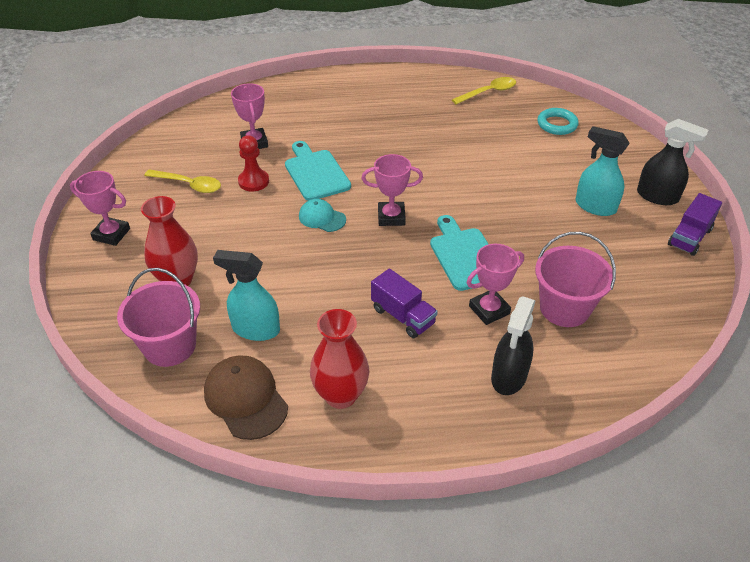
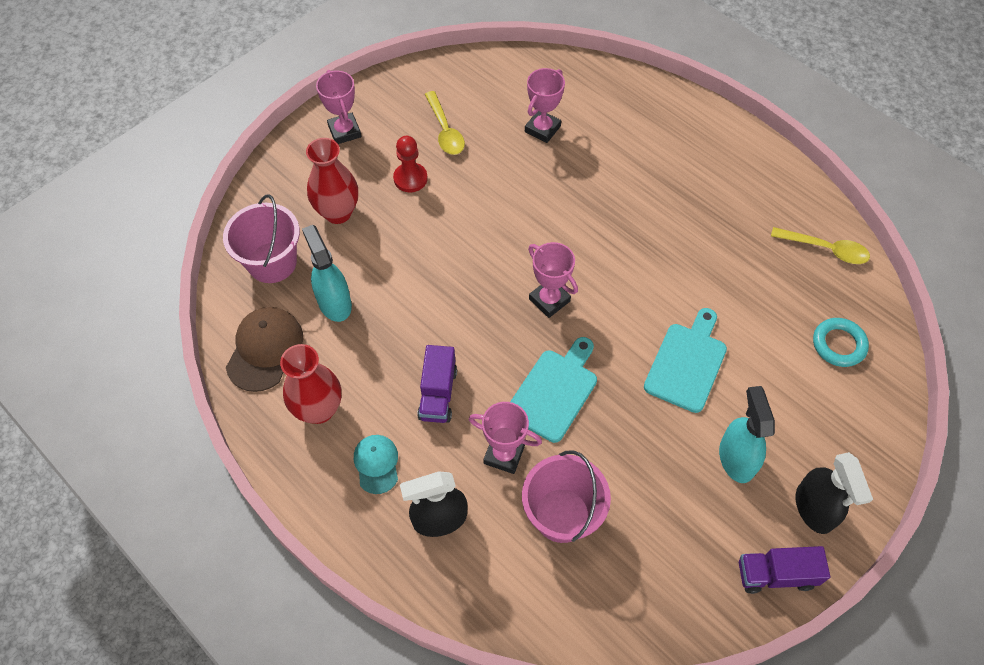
camera: 50 degrees right, 15 degrees up
(253, 181) = (493, 169): red pawn -> red pawn (410, 178)
(316, 173) = (549, 203): turquoise cutting board -> turquoise cutting board (687, 363)
(322, 218) = (497, 251): turquoise cap -> turquoise cap (376, 464)

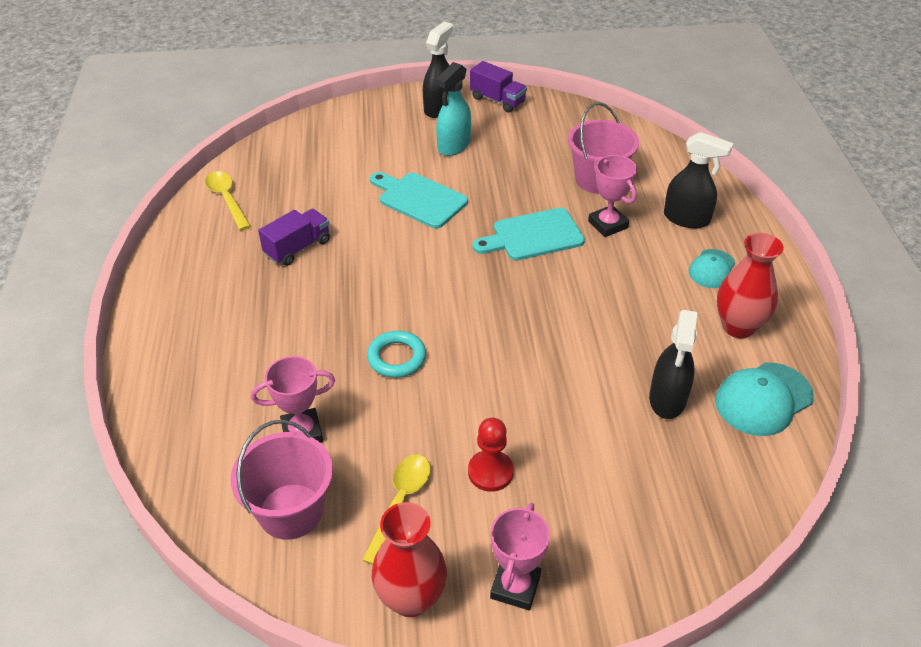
camera: 140 degrees left, 15 degrees down
(265, 349) = (763, 399): brown cap -> turquoise cap
(272, 262) = (709, 477): pink bucket -> pink bucket (291, 511)
(334, 302) = (667, 399): turquoise spray bottle -> black spray bottle
(338, 212) = (600, 486): red vase -> red vase (411, 598)
(438, 394) = (626, 282): purple truck -> purple truck (297, 248)
(549, 300) = (472, 289): pink trophy -> none
(687, 363) = (419, 199): turquoise cutting board -> turquoise cutting board turned 60 degrees clockwise
(838, 344) = (308, 154): turquoise ring -> turquoise ring (396, 358)

